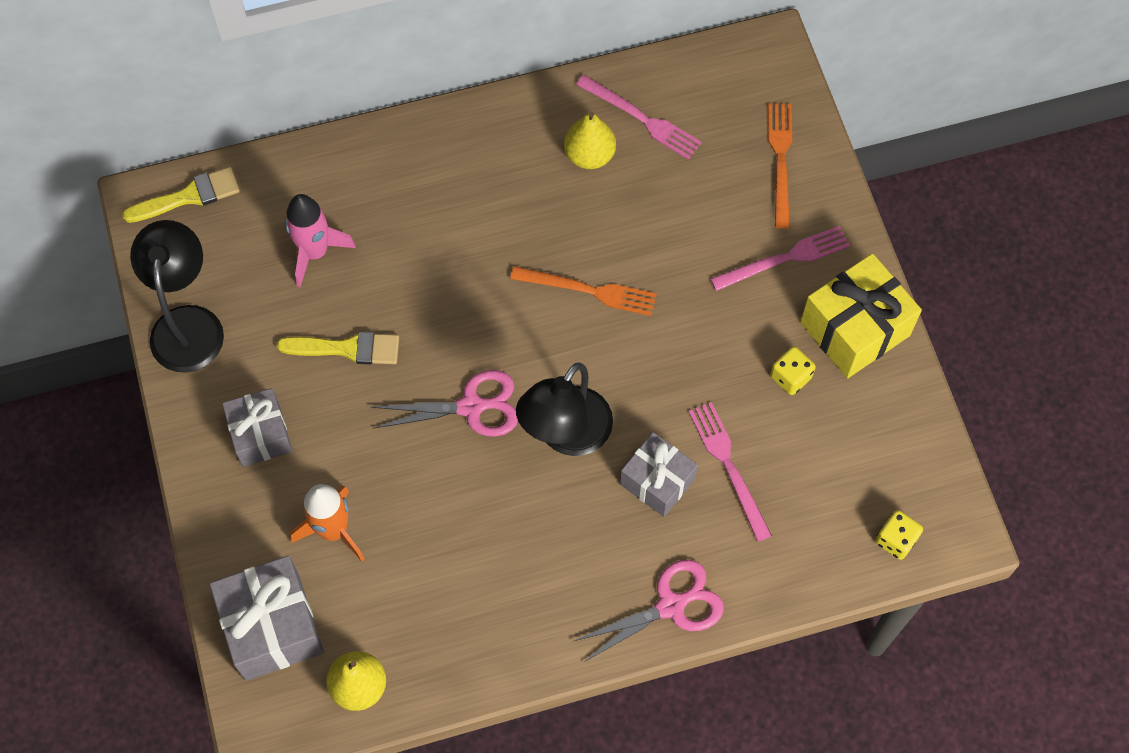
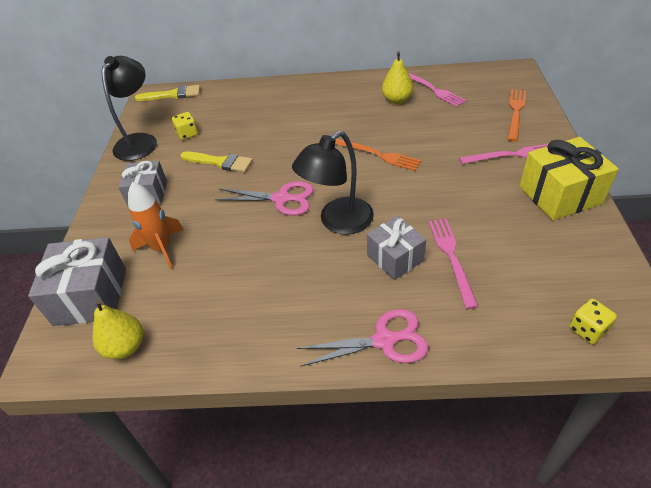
camera: 20 degrees right, 20 degrees down
(315, 252) = (225, 121): pink rocket -> none
(790, 377) = (508, 214): yellow dice -> yellow dice (187, 134)

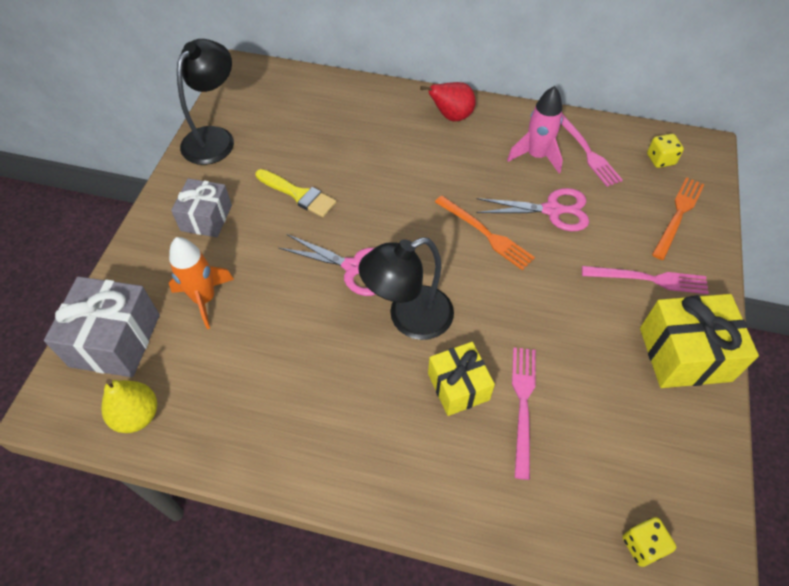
camera: 10 degrees right, 10 degrees up
(173, 95) = (269, 76): yellow brush -> none
(187, 134) = (271, 142): yellow dice -> yellow dice (660, 159)
(323, 90) = (451, 116): none -> red pear
(384, 340) = (411, 490): pink scissors -> pink scissors (552, 210)
(395, 258) = (458, 386): grey gift -> yellow gift
(397, 100) = (536, 156): yellow pear -> pink rocket

